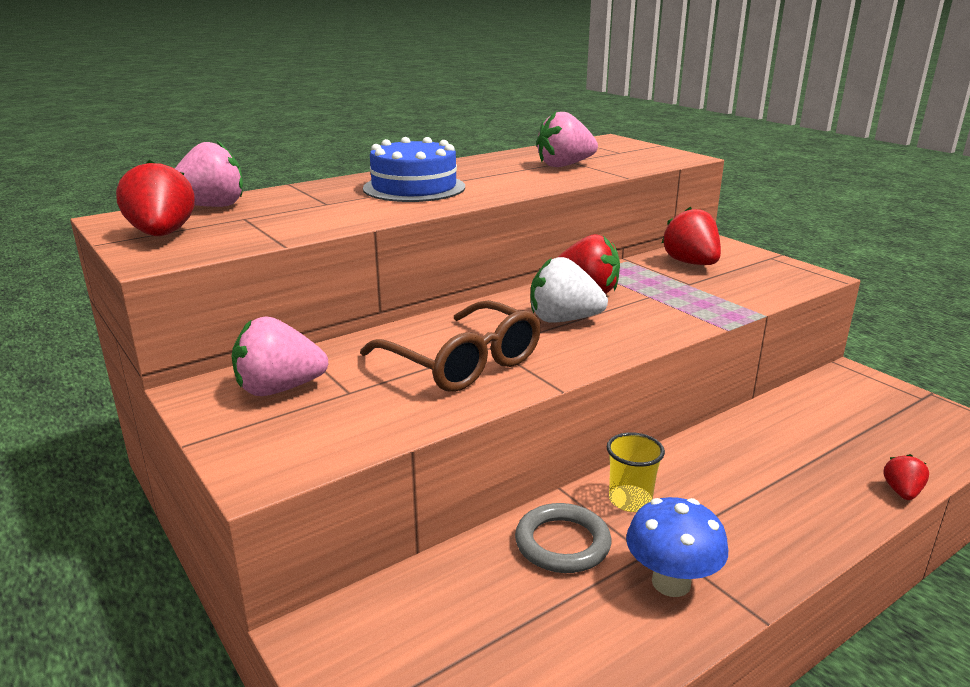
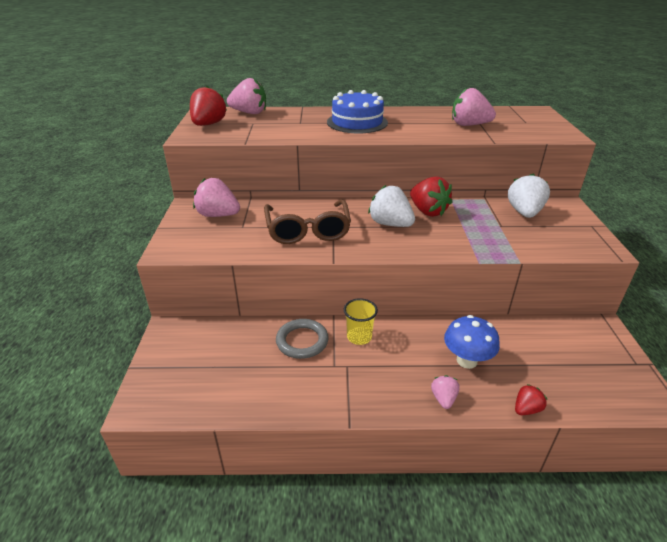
camera: 35 degrees right, 10 degrees up
(671, 583) = (328, 384): blue mushroom -> blue mushroom (466, 360)
(691, 263) = (524, 212): red strawberry -> white strawberry
(817, 525) = (443, 399): none -> pink strawberry

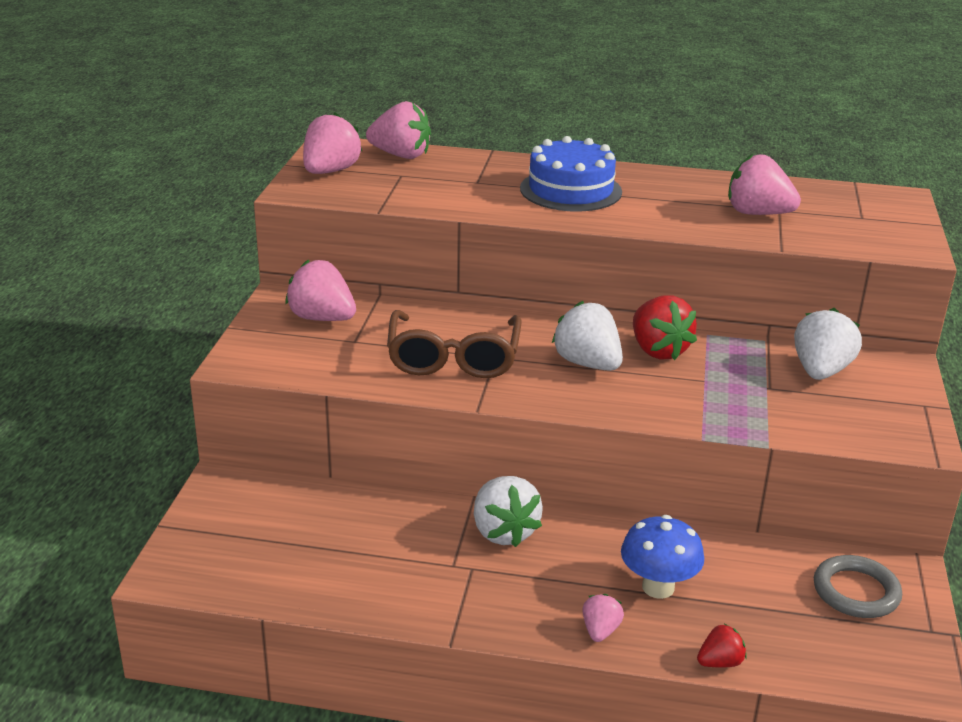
camera: 10 degrees right, 5 degrees down
(208, 124) = (330, 171): red strawberry -> pink strawberry
(302, 341) = (415, 526): grey ring -> grey ring (856, 591)
(359, 337) = (503, 532): yellow cup -> white strawberry

